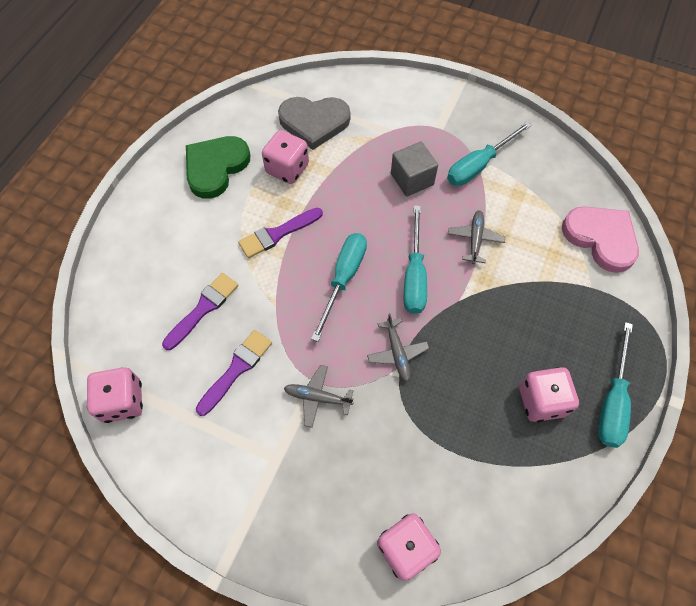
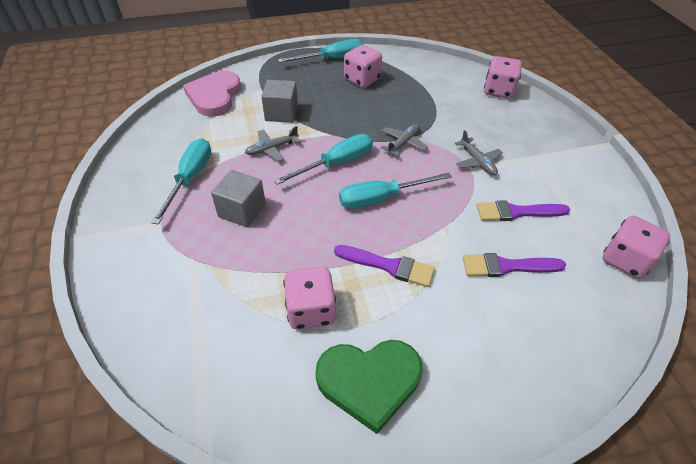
camera: 130 degrees left, 15 degrees down
(314, 122) = (226, 330): grey heart -> none
(478, 165) = (190, 178): turquoise screwdriver -> turquoise screwdriver turned 90 degrees counterclockwise
(528, 278) = (281, 113): none -> grey cube

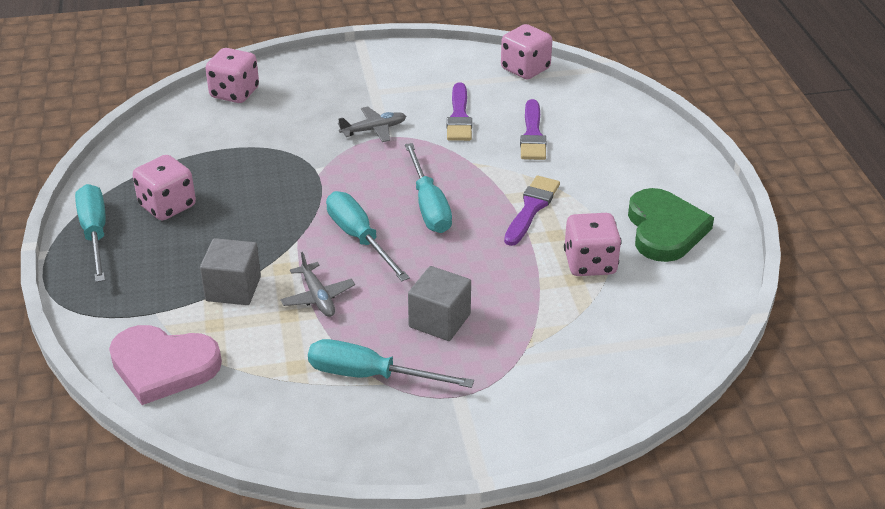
camera: 85 degrees left, 10 degrees down
(403, 143) = (328, 181): grey plane -> none

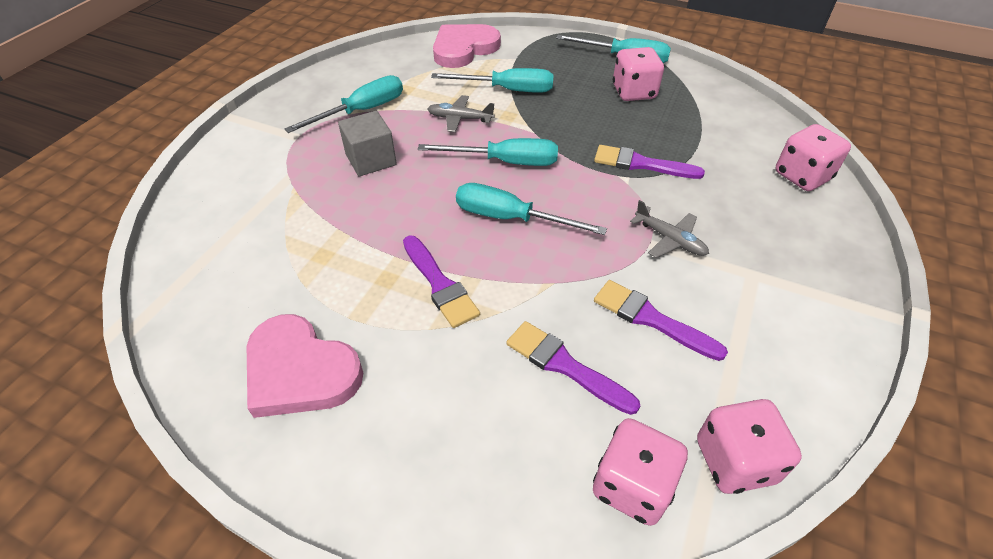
camera: 125 degrees right, 10 degrees up
(233, 289) = (507, 90): grey cube -> turquoise screwdriver
(290, 167) = (641, 164): none -> purple brush
(373, 130) = (669, 239): grey plane -> grey plane turned 60 degrees counterclockwise
(590, 264) = (326, 277): pink dice -> pink dice (632, 485)
(665, 229) = (300, 371): green heart -> pink heart

